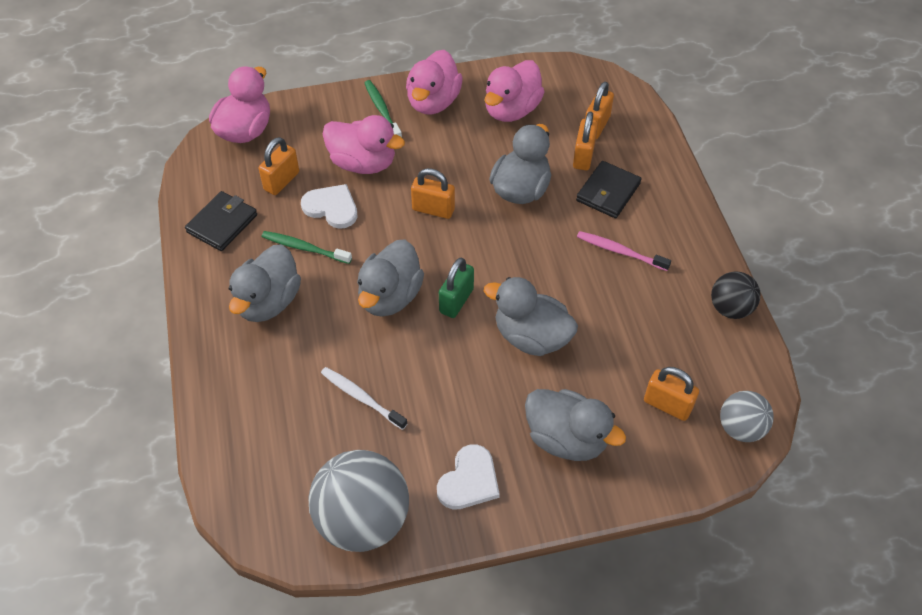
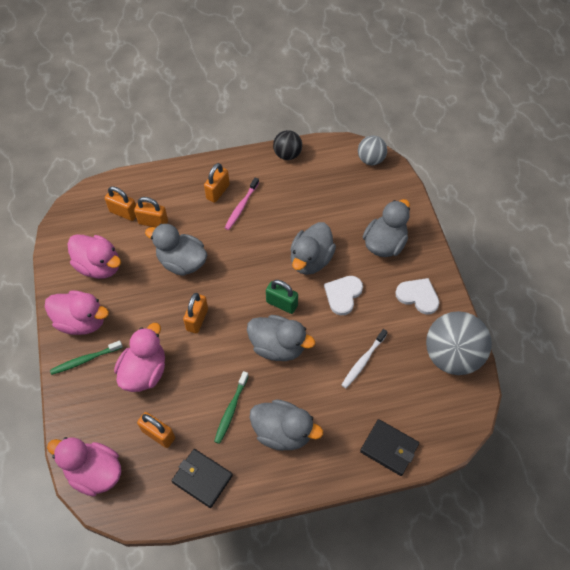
camera: 90 degrees left, 5 degrees up
(331, 207) = (190, 392): white heart -> white heart (343, 295)
(608, 192) = (188, 210): black wallet -> black wallet (389, 448)
(667, 405) = (358, 192): orange padlock -> orange padlock (218, 192)

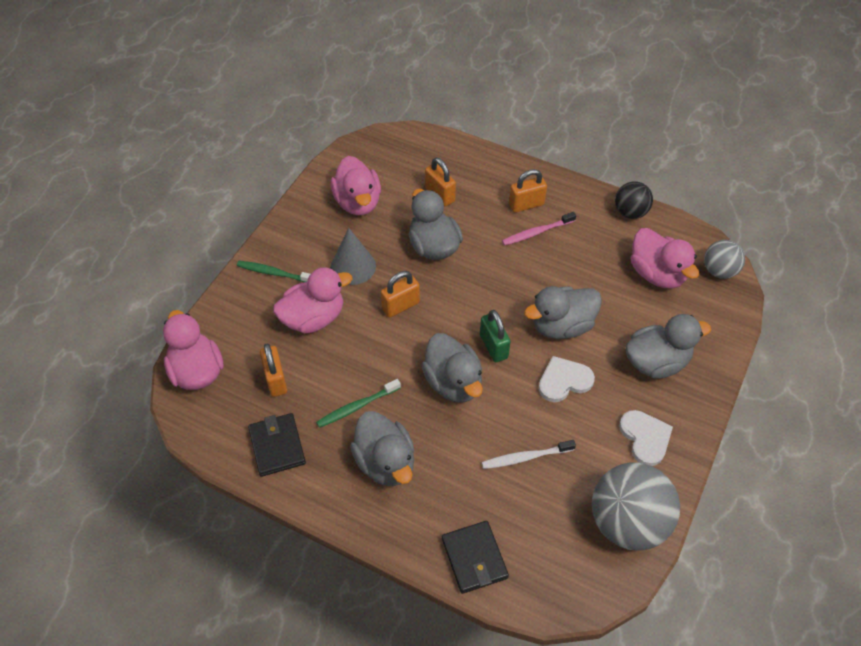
camera: 40 degrees right, 5 degrees down
(82, 321) = (301, 239): pink duck -> pink duck (657, 274)
(124, 213) = (421, 170): orange padlock -> none
(138, 315) = (353, 266): none -> grey cone

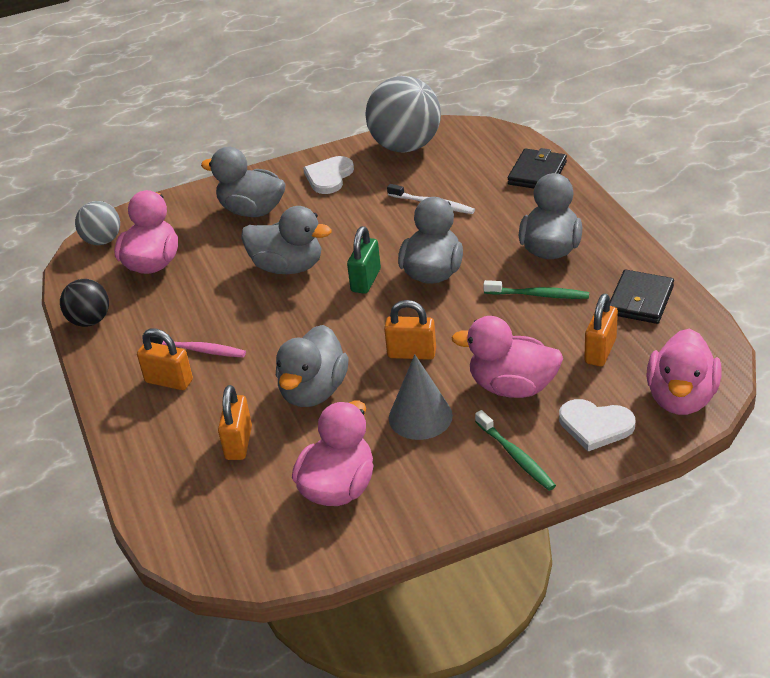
camera: 135 degrees left, 15 degrees down
(564, 381) = (339, 232): white heart -> white heart (595, 426)

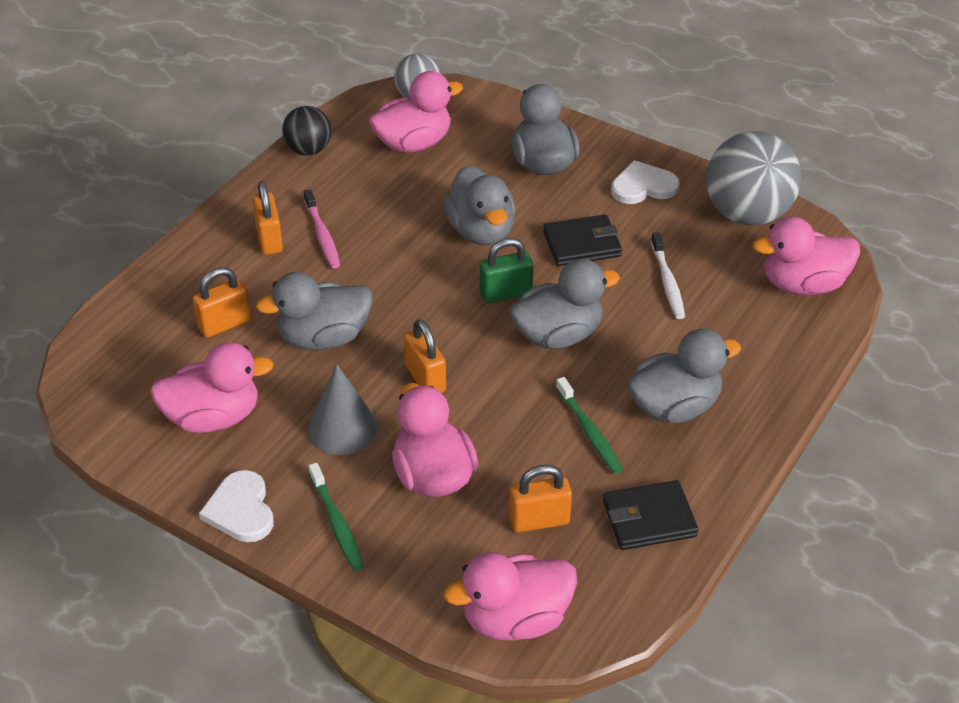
camera: 50 degrees right, 5 degrees up
(493, 152) = (803, 284): none -> pink duck
(516, 456) = (336, 523): green toothbrush -> green toothbrush turned 45 degrees counterclockwise
(537, 173) = (798, 336): black wallet -> black wallet (582, 244)
(595, 426) = (422, 566): white heart -> white heart (240, 510)

